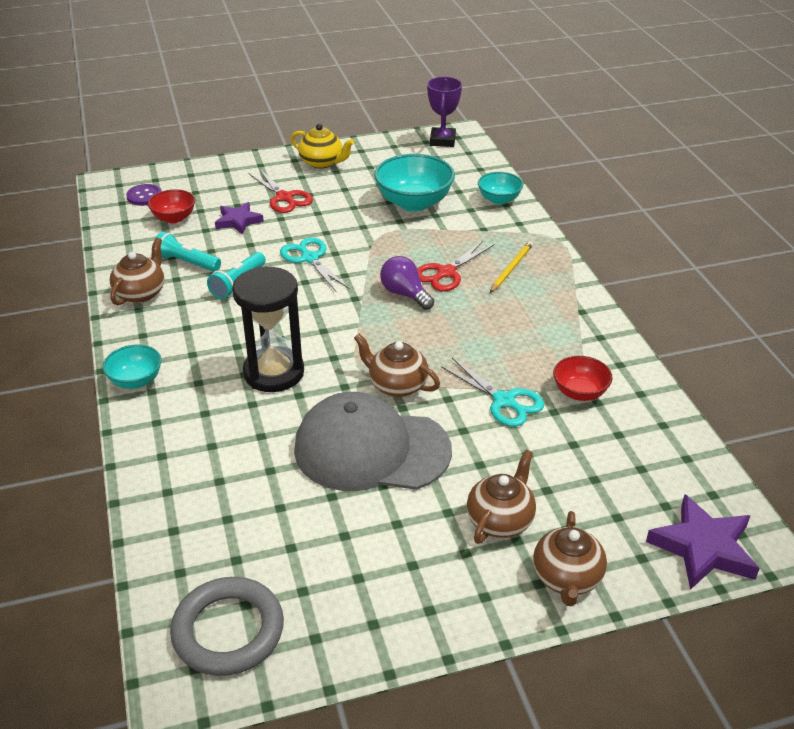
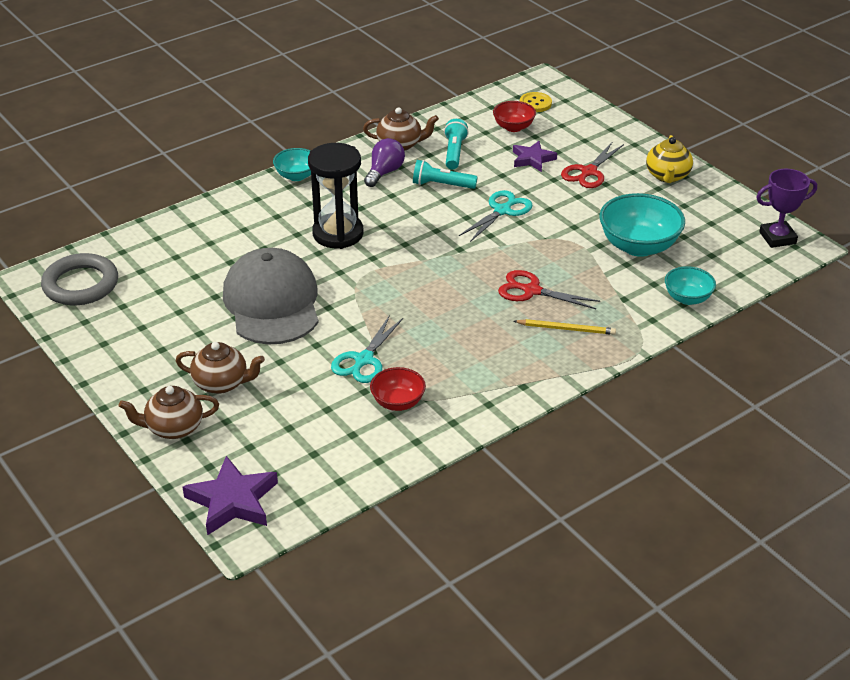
camera: 70 degrees right, 0 degrees up
(144, 196) = (535, 103): purple button -> yellow button
(397, 385) = (354, 298): brown teapot -> none
(405, 294) = (483, 274): purple light bulb -> purple light bulb (384, 172)

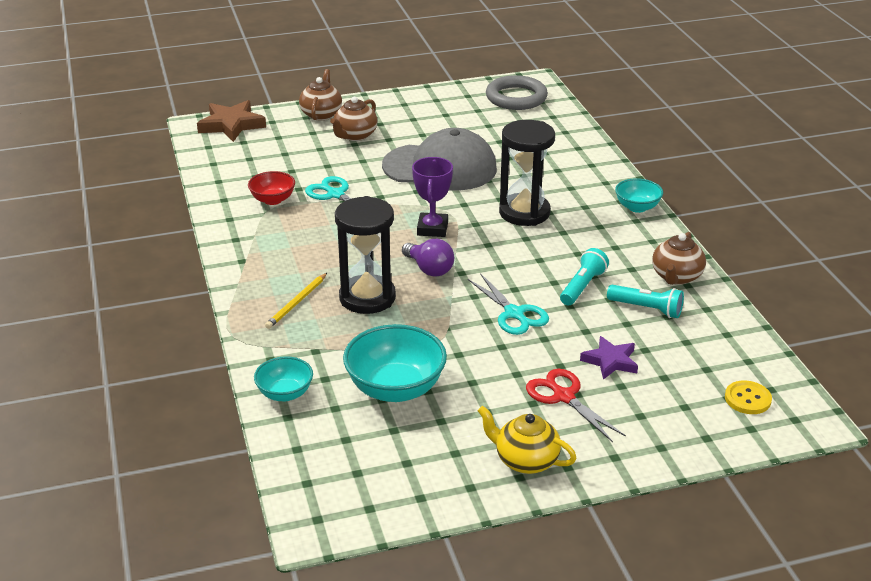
camera: 110 degrees right, 5 degrees down
(232, 501) = (231, 125): purple star -> brown star
(384, 172) = (623, 257): purple light bulb -> purple light bulb (429, 269)
(513, 127) = (690, 365): red bowl -> none
(531, 290) = (367, 297): red scissors -> black hourglass
(777, 238) = (343, 509): purple trophy -> purple trophy (432, 229)

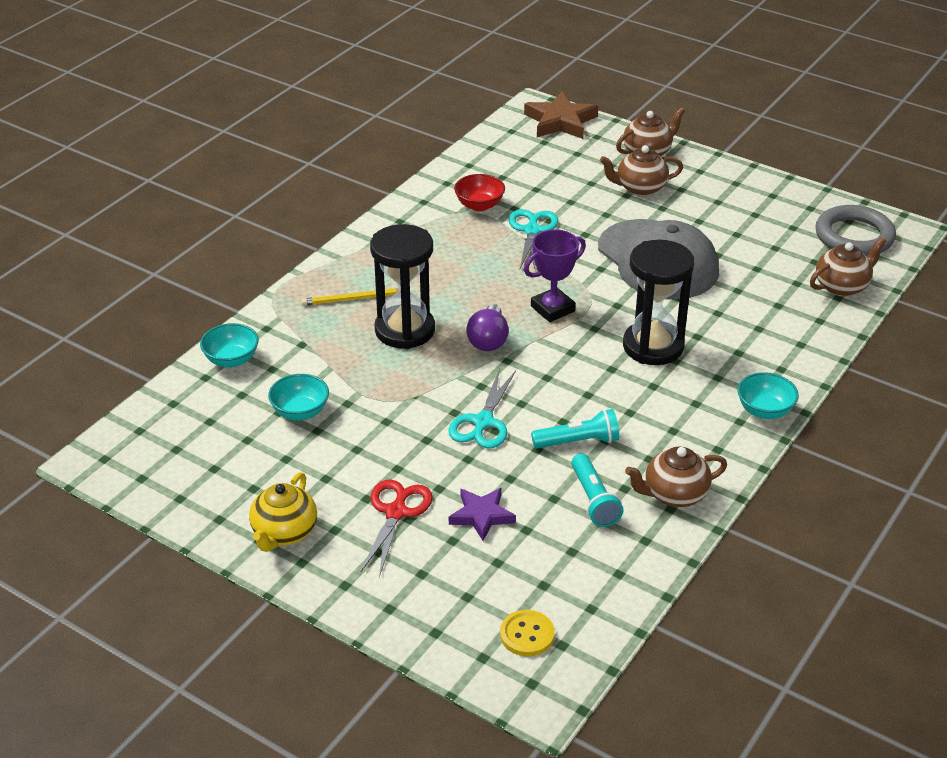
camera: 50 degrees right, 5 degrees up
(395, 389) = (300, 412): turquoise bowl -> turquoise bowl, size x0.57
(525, 460) = (284, 533): yellow teapot -> yellow teapot turned 150 degrees counterclockwise
(557, 125) = (842, 286): none -> brown teapot

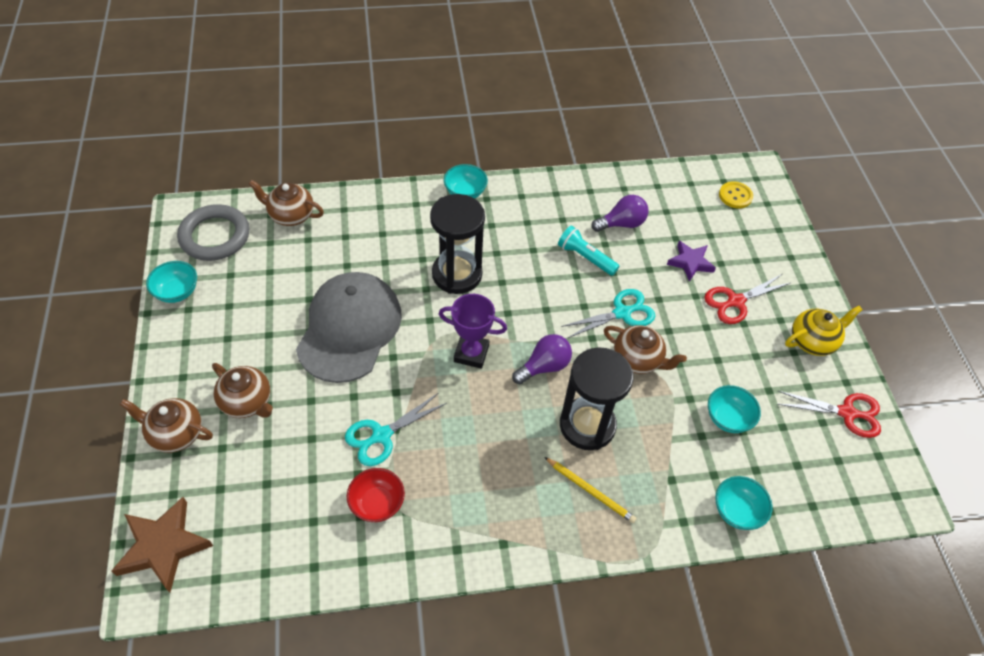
camera: 135 degrees left, 15 degrees up
(197, 492) = (847, 413): none -> red scissors
(593, 500) = (621, 224): turquoise flashlight -> purple light bulb
(674, 494) = (578, 194): brown teapot -> brown teapot (638, 359)
(799, 196) = (177, 292): none -> turquoise bowl

